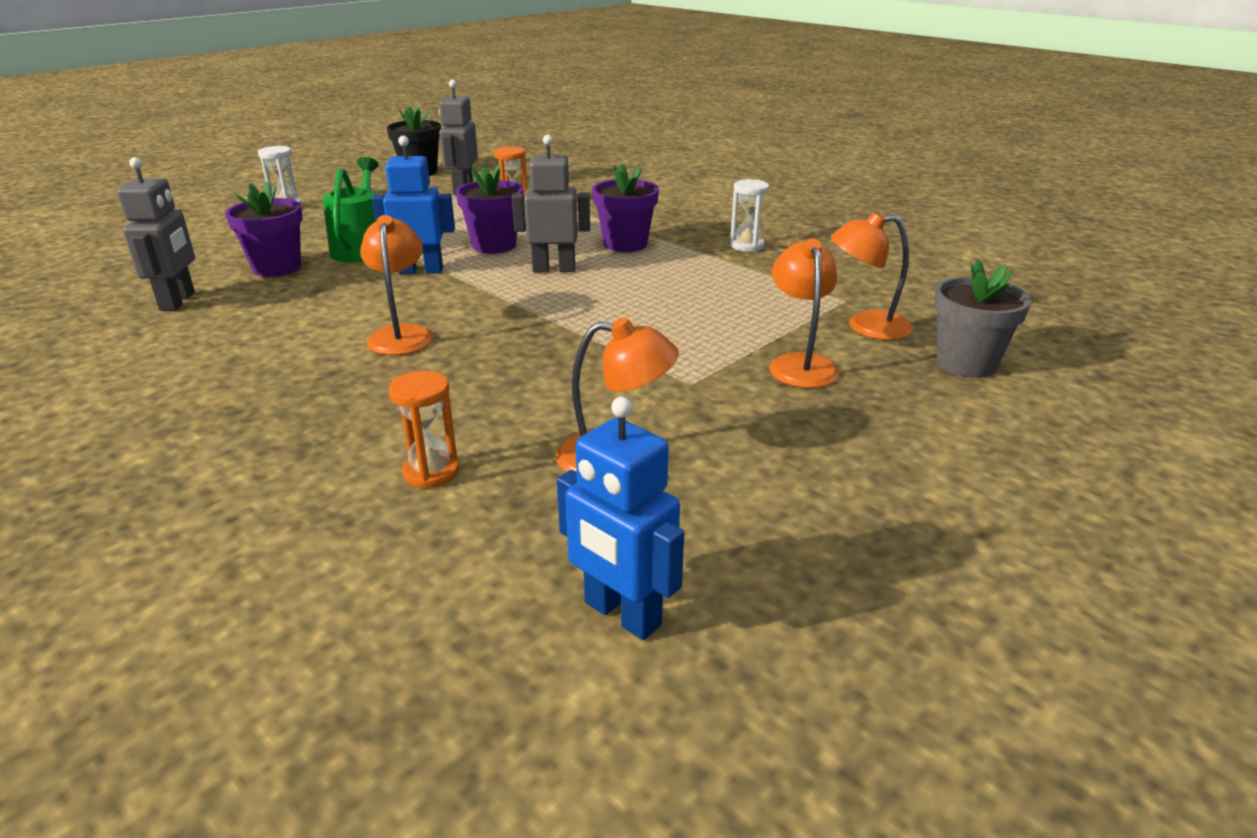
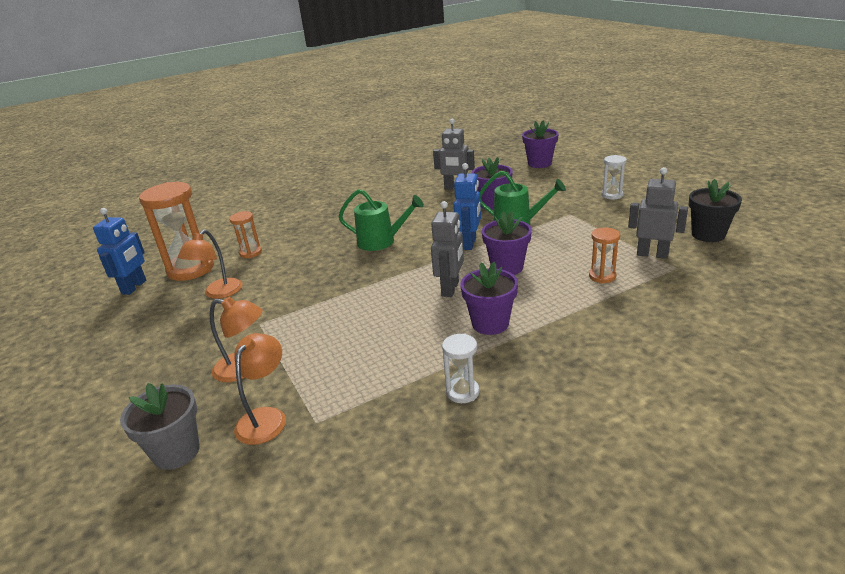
camera: 110 degrees right, 0 degrees up
(107, 248) = (539, 163): none -> purple flower pot
(401, 334) = (381, 241): orange lamp -> green watering can
(515, 543) = (191, 269): none -> orange hourglass
(621, 614) = (134, 287): blue robot -> blue robot turned 135 degrees clockwise

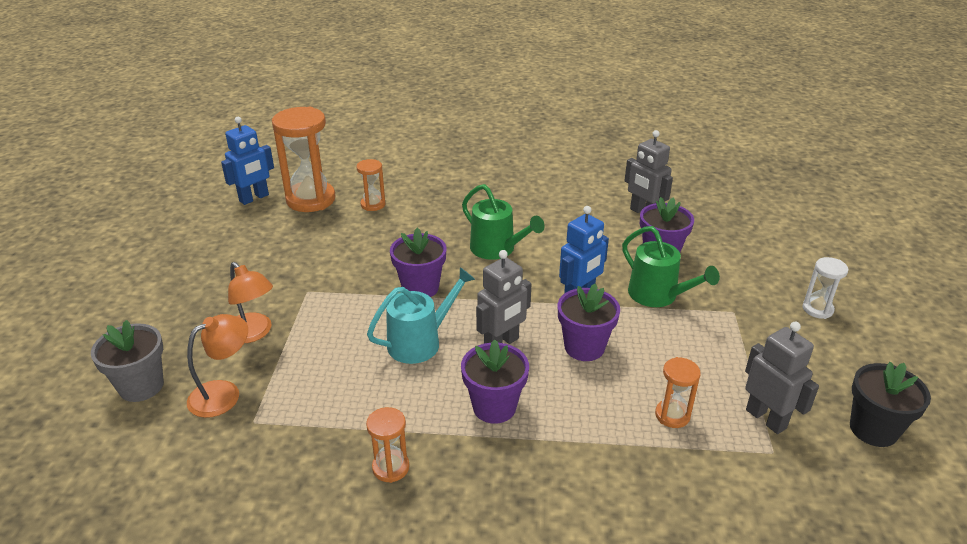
camera: 30 degrees right, 5 degrees up
(218, 293) = (307, 239): orange lamp -> none
(391, 313) = (420, 342): none -> turquoise watering can
(462, 392) = (390, 467): white hourglass -> orange hourglass
(539, 163) = (781, 220): purple flower pot -> purple flower pot (420, 288)

